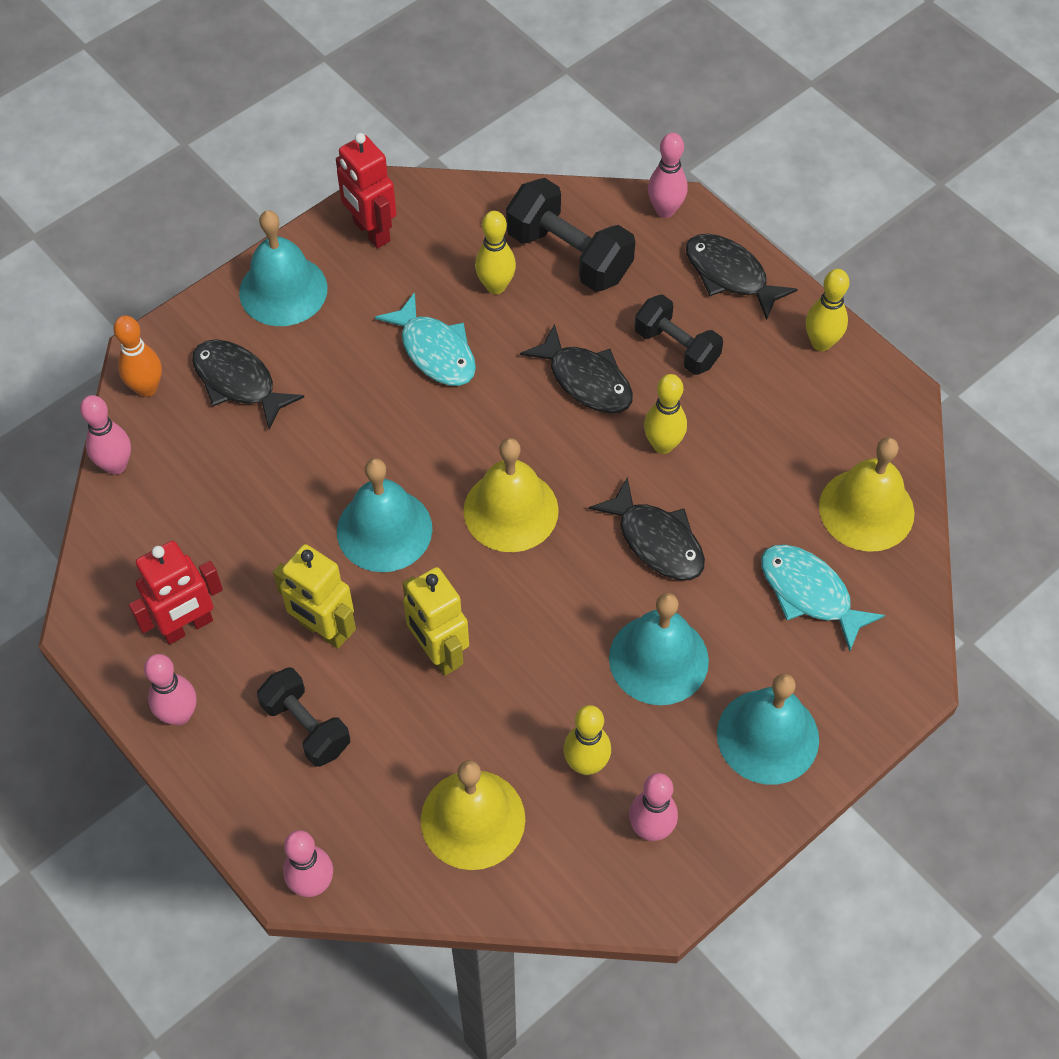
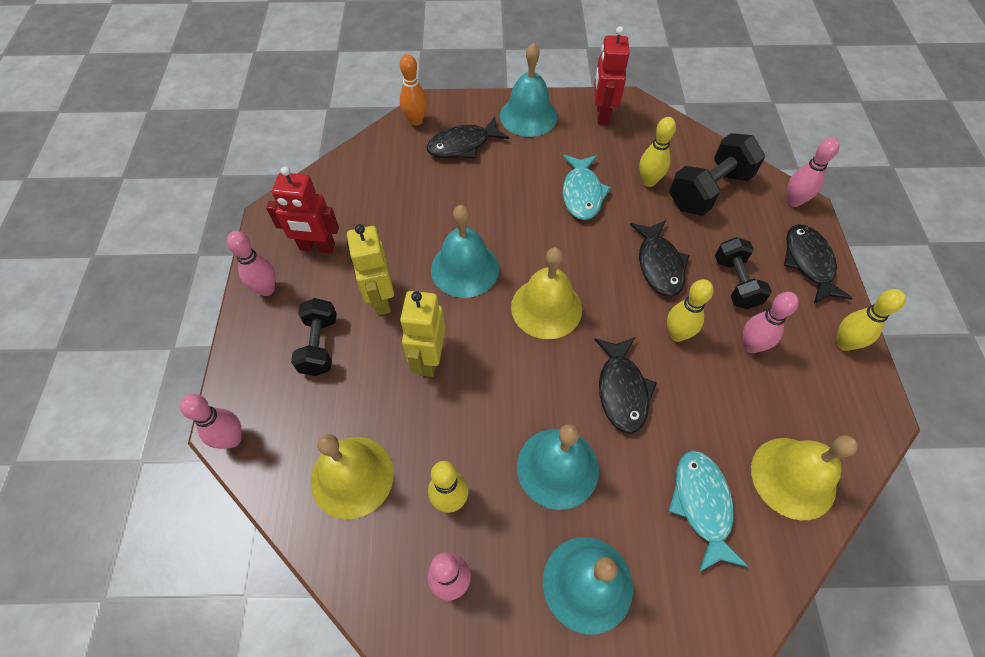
camera: 40 degrees right, 0 degrees up
(116, 465) = (365, 147): pink bowling pin -> pink bowling pin (751, 346)
(238, 382) = (462, 145): black fish -> black fish turned 105 degrees counterclockwise
(569, 255) = (709, 191): black dumbbell -> black dumbbell turned 60 degrees clockwise

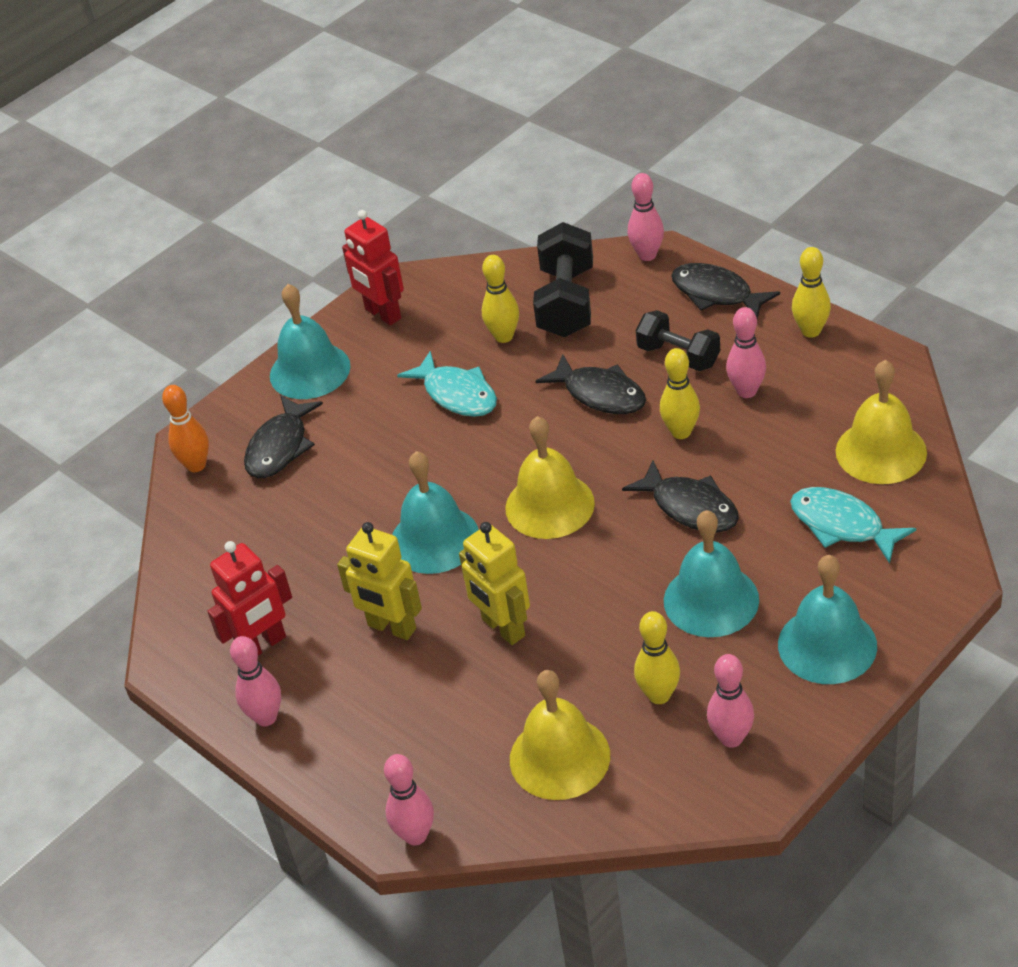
camera: 40 degrees left, 15 degrees down
(319, 345) = (388, 707): black dumbbell -> none

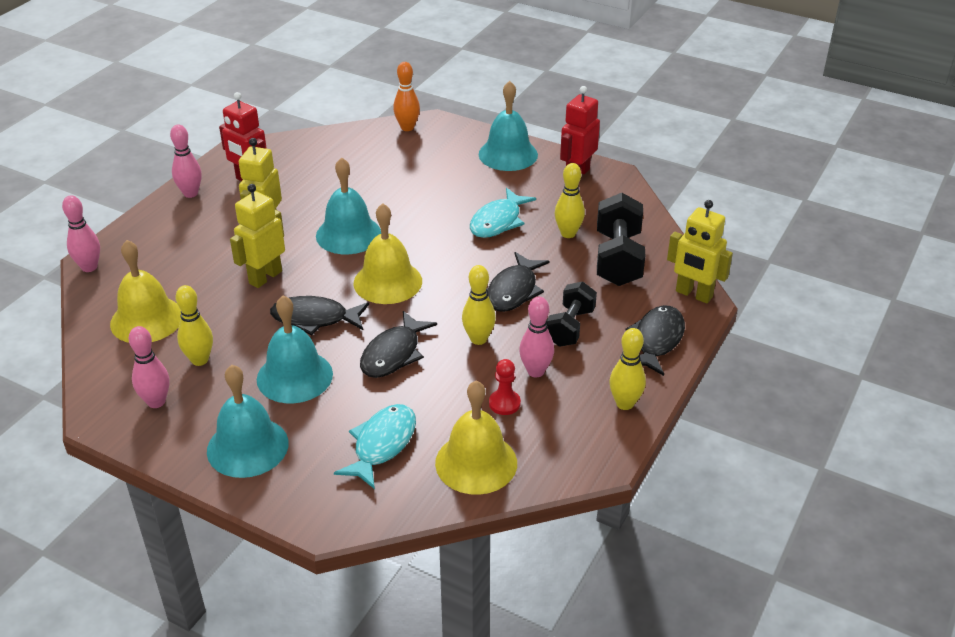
camera: 70 degrees right, 5 degrees down
(280, 447) = (429, 156): black fish -> black fish (314, 319)
(566, 302) = (618, 259): black dumbbell -> black dumbbell turned 75 degrees counterclockwise
(647, 255) = (693, 294): pink bowling pin -> yellow robot
(793, 421) = (504, 403): none -> red pawn

